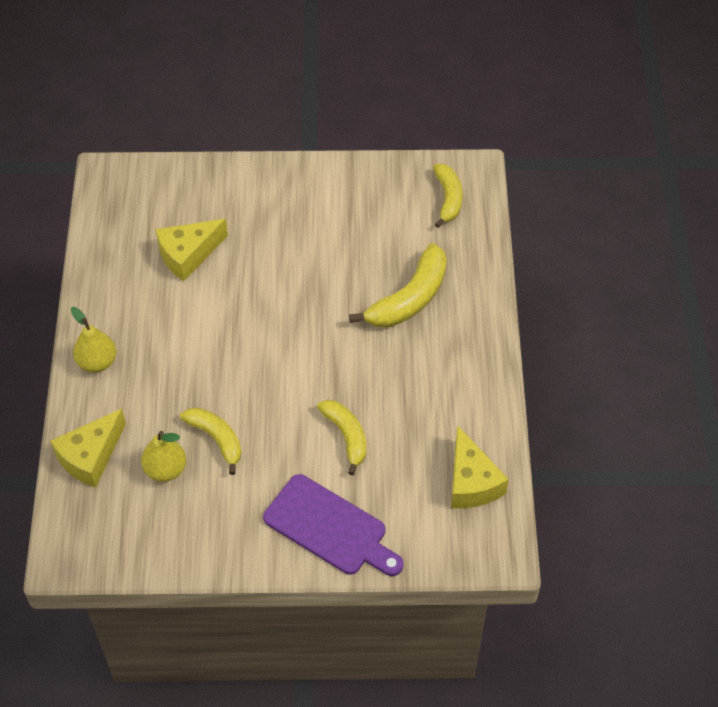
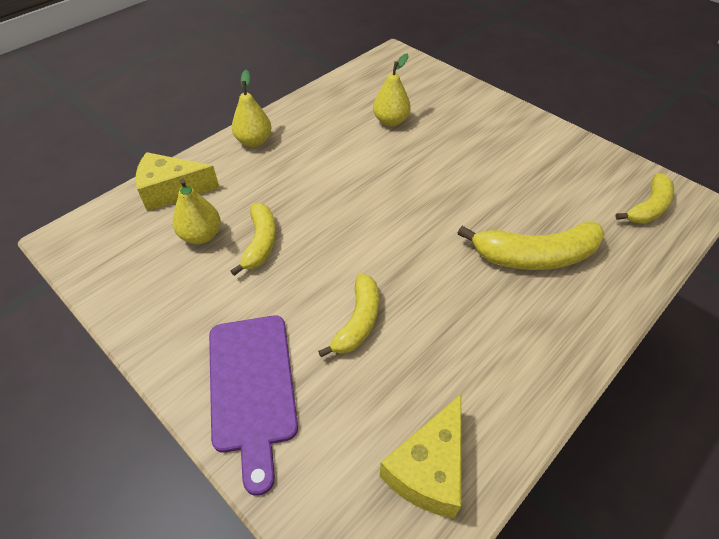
camera: 45 degrees right, 5 degrees down
(188, 255) = (391, 121): yellow cheese -> yellow pear

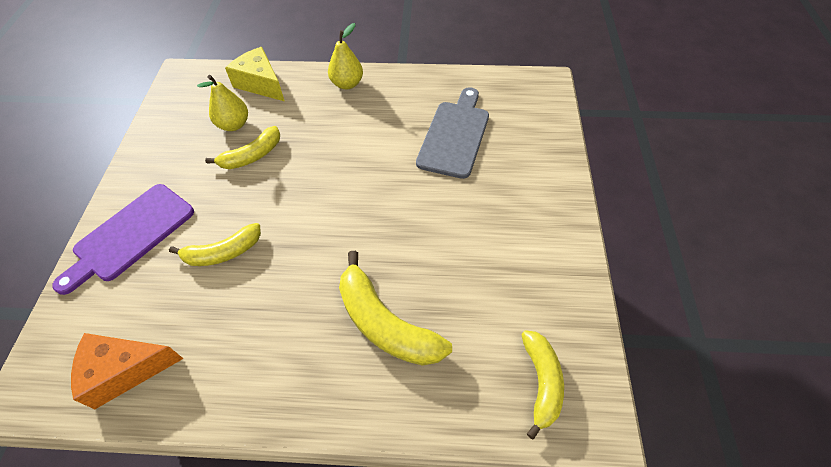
camera: 50 degrees right, 5 degrees up
(391, 121) = (454, 135): yellow pear -> grey cutting board
(428, 468) = (125, 371): yellow cheese -> orange cheese
(648, 207) = (541, 382): yellow banana -> yellow banana turned 90 degrees counterclockwise

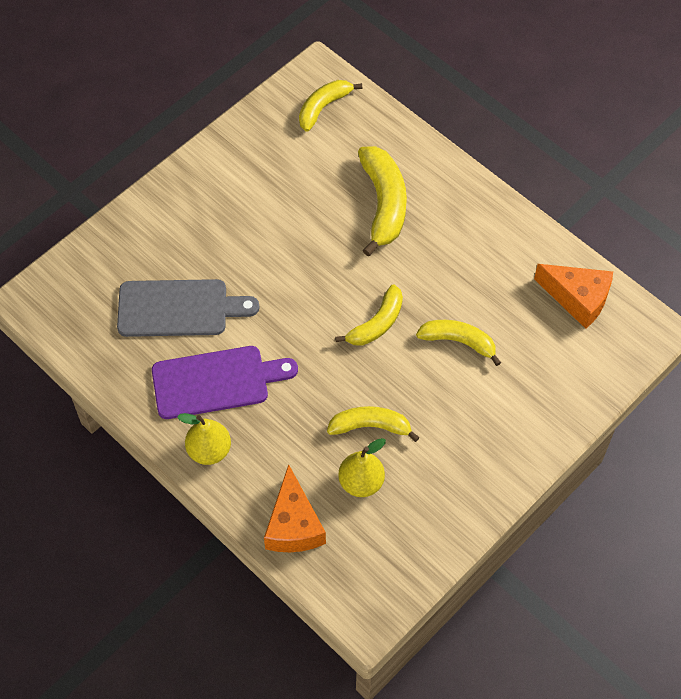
camera: 140 degrees left, 5 degrees up
(131, 235) = (524, 416): purple cutting board -> purple cutting board (216, 381)
(260, 83) = (293, 525): yellow cheese -> orange cheese
(303, 220) = (376, 324): none -> yellow banana
(454, 135) = (178, 308): grey cutting board -> grey cutting board turned 150 degrees counterclockwise

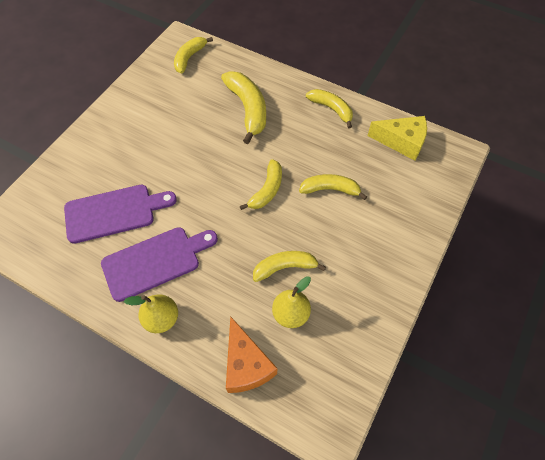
camera: 15 degrees left, 0 degrees up
(178, 308) = (114, 212): grey cutting board -> purple cutting board
(498, 229) = (331, 109): none -> yellow banana
(577, 299) = (401, 142): orange cheese -> yellow cheese

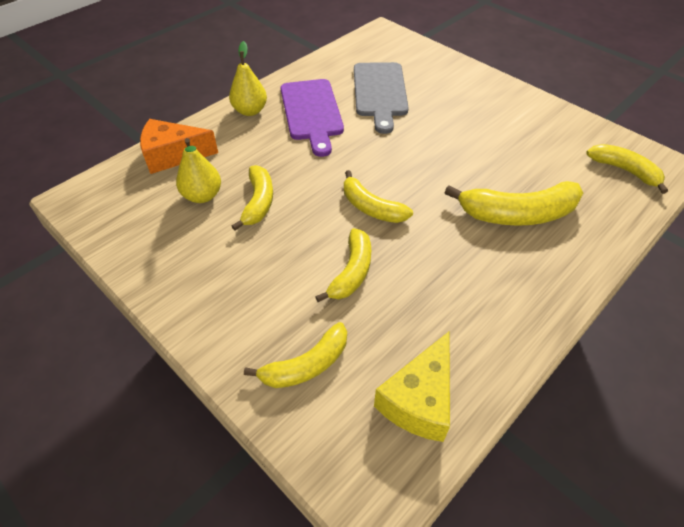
camera: 105 degrees right, 10 degrees down
(114, 212) = (380, 92): purple cutting board -> grey cutting board
(331, 109) = (509, 315): yellow banana -> yellow banana (306, 365)

